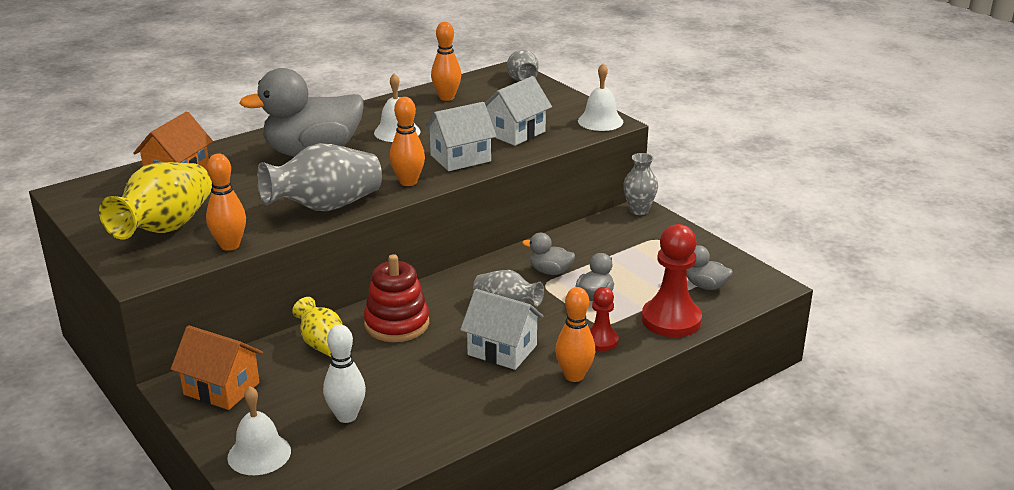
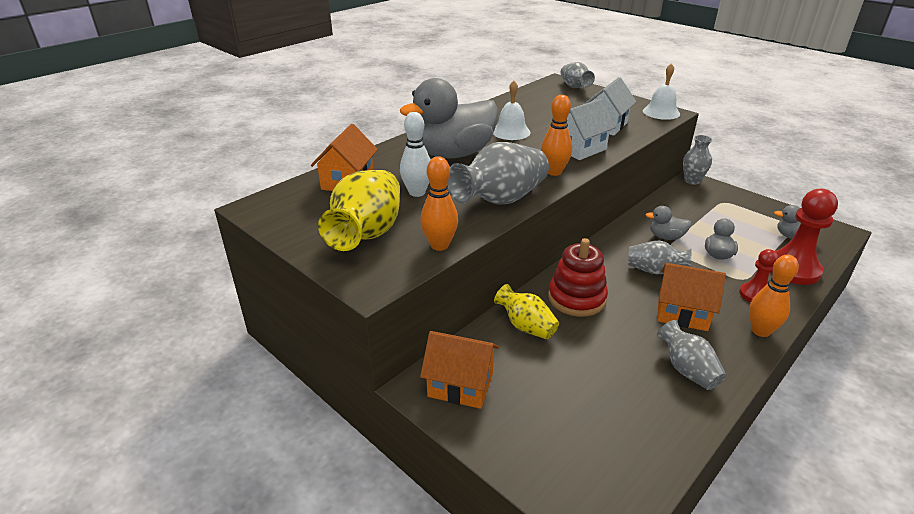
camera: 10 degrees left, 5 degrees up
(259, 454) = (539, 457): white bell -> none
(346, 416) = (595, 400): white bowling pin -> white bowling pin (417, 193)
(446, 97) = (528, 103): orange bowling pin -> none
(462, 401) = (687, 370): none -> grey vase
(502, 350) = (682, 313): white house -> orange house

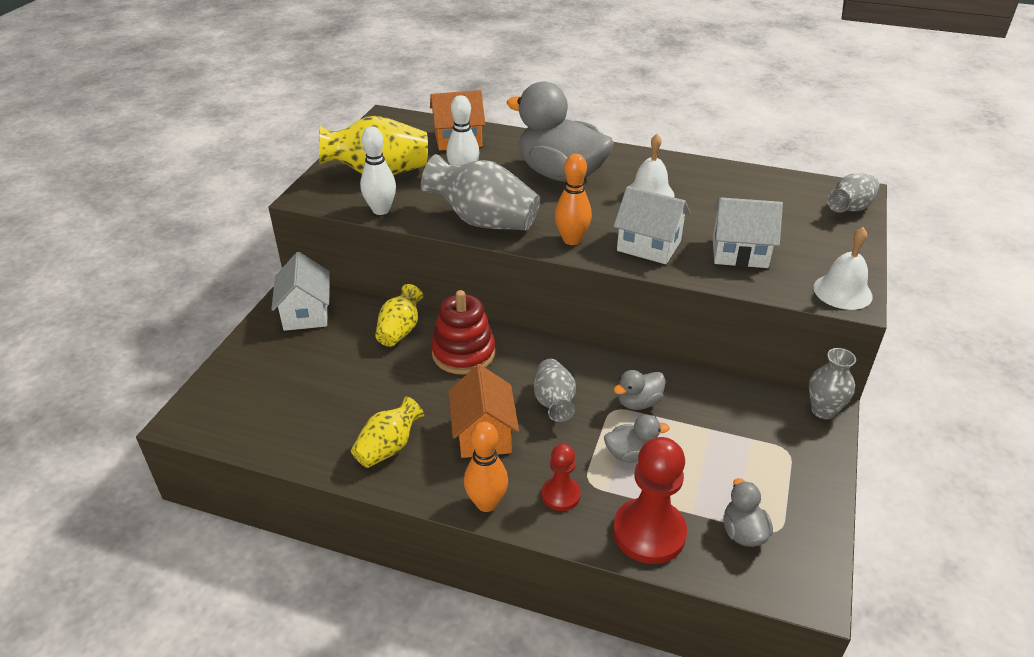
camera: 65 degrees right, 5 degrees up
(439, 245) = (381, 210): orange bowling pin -> white bowling pin
(460, 385) = (306, 313): orange house -> white house
(666, 237) = (638, 402): grey duck -> grey duck turned 105 degrees counterclockwise
(687, 370) = (388, 448): grey vase -> yellow vase

